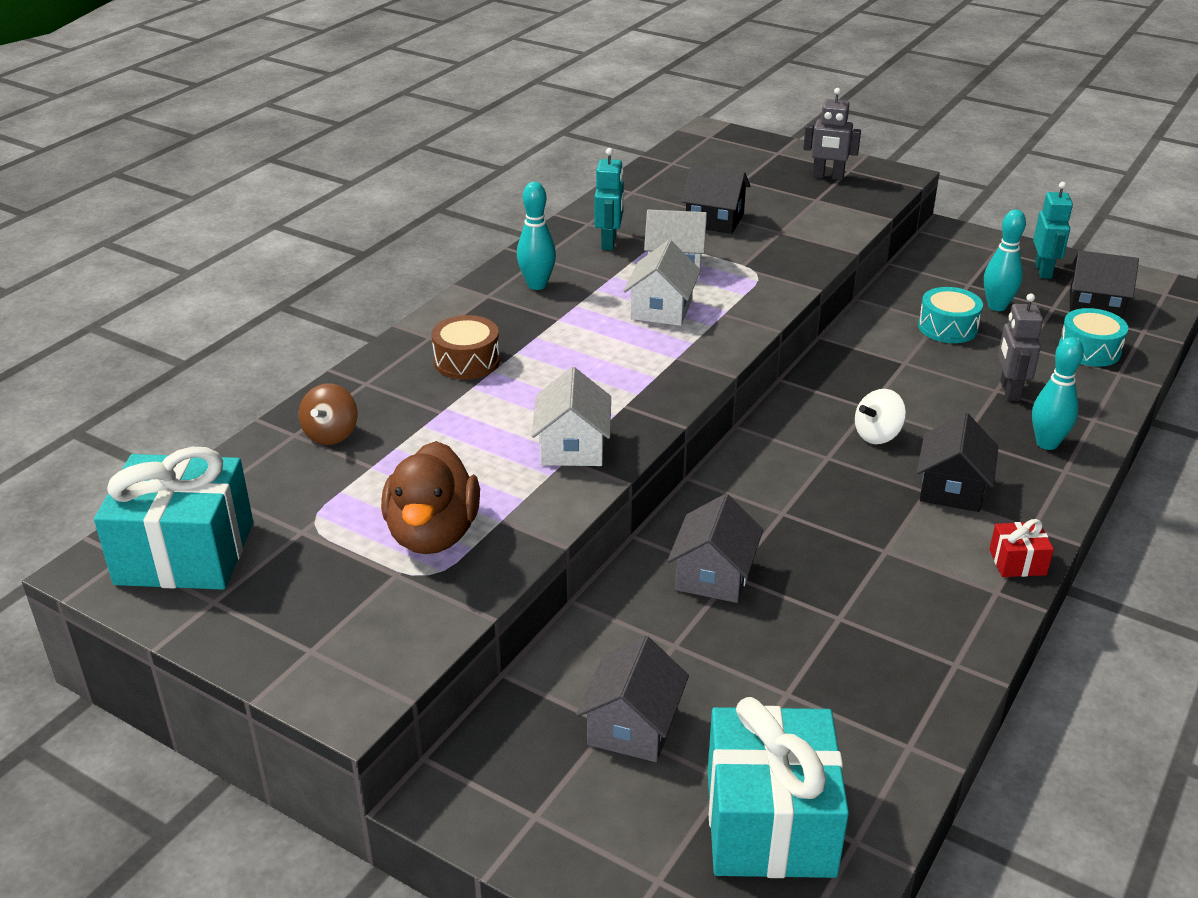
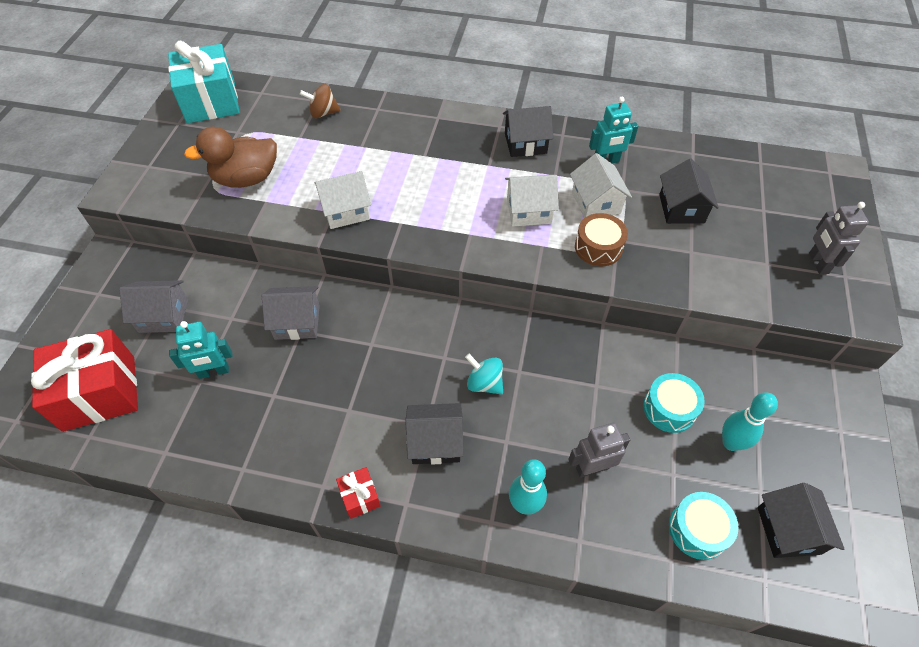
camera: 70 degrees right, 20 degrees up
(467, 361) = (418, 140): brown drum -> brown drum (598, 247)
(537, 285) = (525, 143): turquoise bowling pin -> black house
(770, 822) = (99, 393): turquoise gift -> red gift
(877, 435) = (484, 383): white spinning top -> turquoise spinning top
(1043, 271) = (828, 477): turquoise robot -> turquoise robot (214, 372)

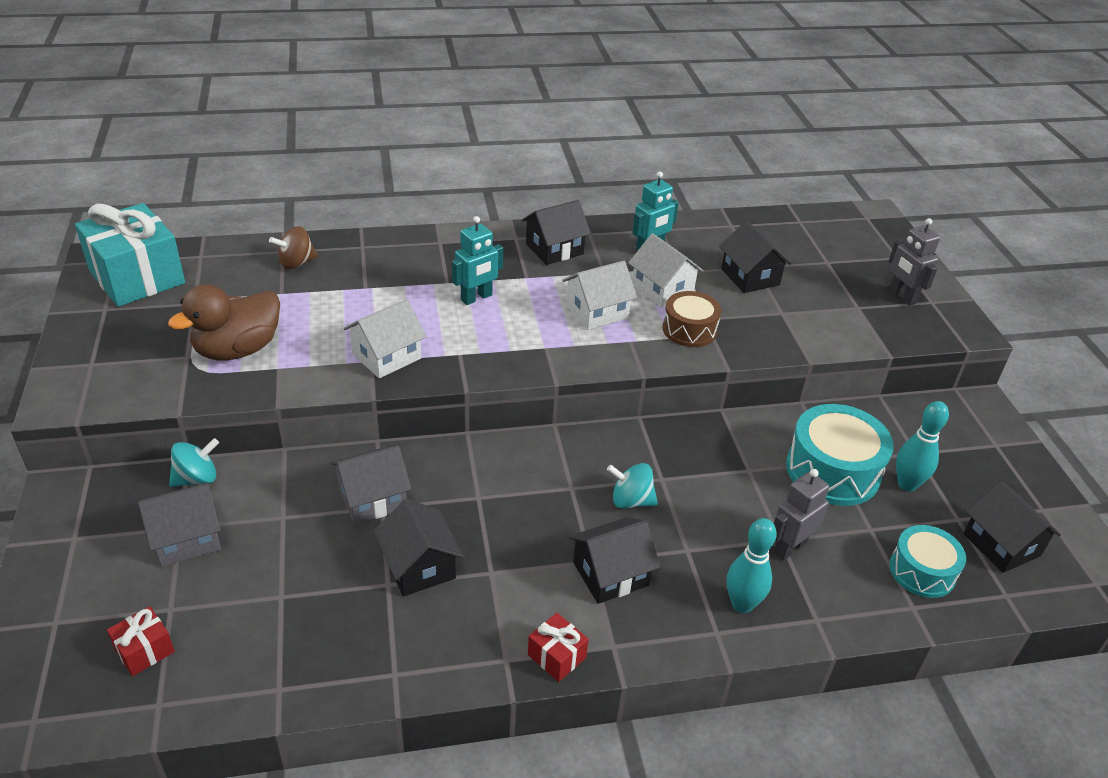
camera: 25 degrees left, 15 degrees down
(99, 393) = (144, 650): red gift -> red gift, size x0.44
(191, 270) = (197, 478): none -> turquoise spinning top
(214, 372) = (294, 581): turquoise robot -> turquoise robot (476, 298)
(301, 388) = (419, 566): none -> black house
(669, 408) = (832, 470): turquoise drum -> turquoise drum, size x1.59

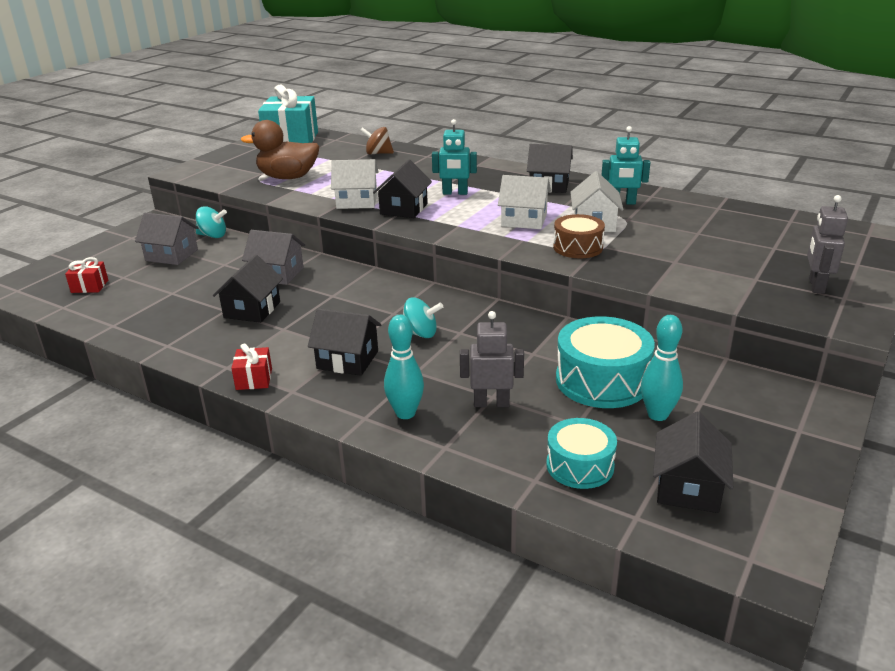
camera: 45 degrees right, 10 degrees down
(631, 501) = (420, 334): turquoise spinning top -> turquoise spinning top turned 135 degrees clockwise
(750, 277) = (682, 236): black house -> black house (404, 209)

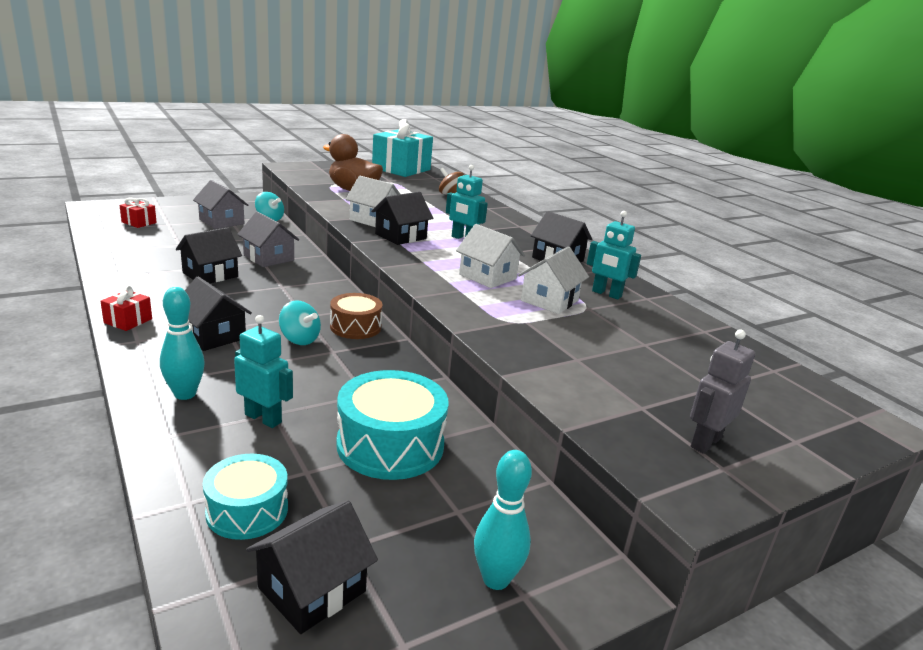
camera: 25 degrees right, 5 degrees down
(491, 403) = (263, 418): grey robot -> turquoise robot
(578, 247) = (499, 313): brown drum -> brown drum (355, 327)
(657, 415) = (394, 501): turquoise bowling pin -> turquoise bowling pin (496, 579)

